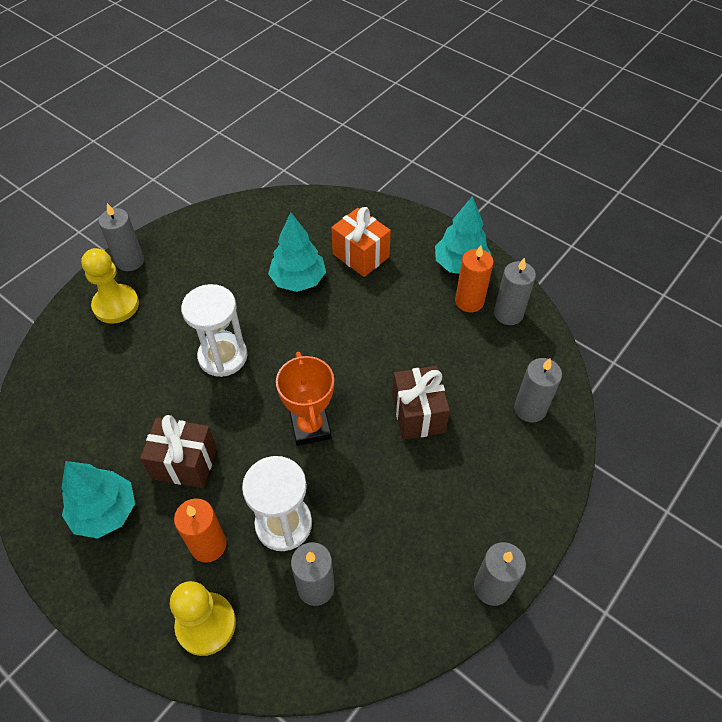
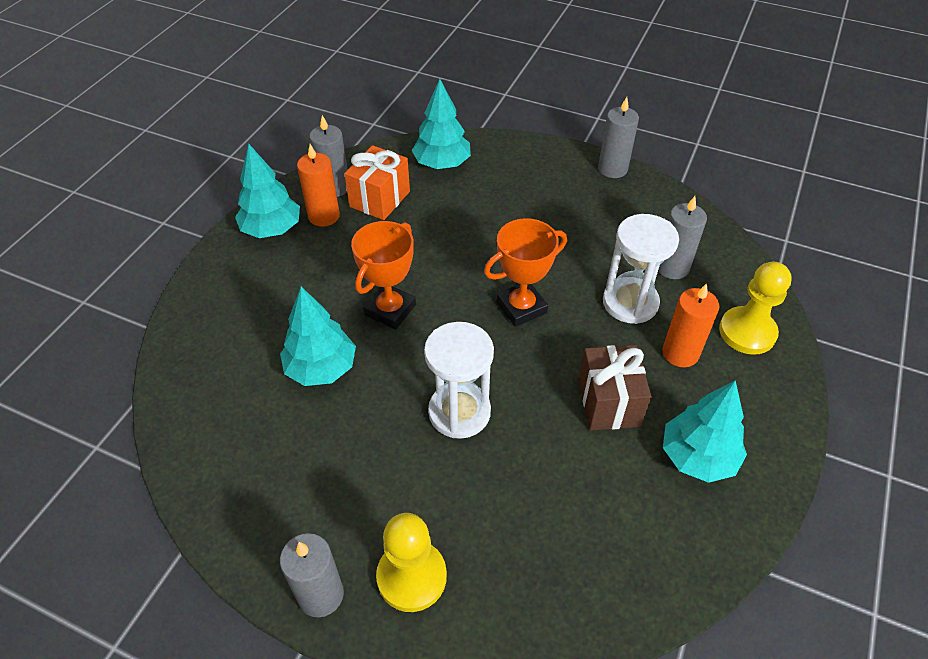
camera: 105 degrees left, 5 degrees down
(341, 331) = (390, 310): none -> orange trophy
(361, 255) = (269, 316): orange gift -> orange gift (380, 199)
(418, 414) = (475, 232): brown gift -> none
(530, 409) = (442, 164): grey candle -> turquoise tree

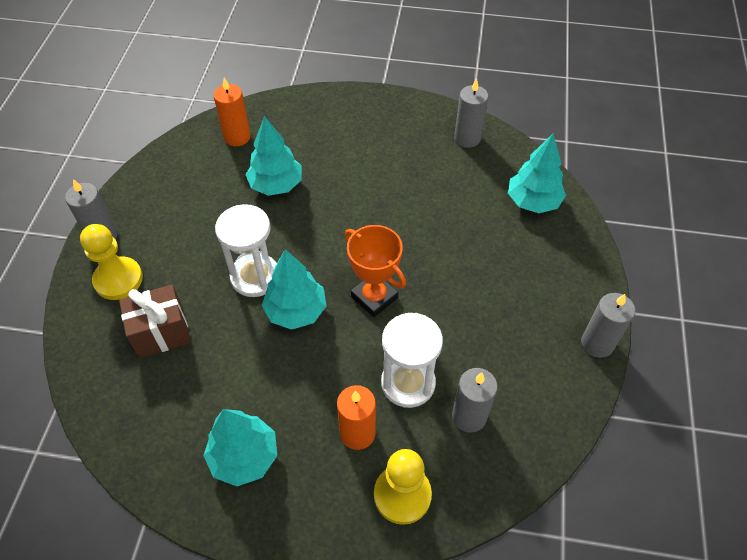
camera: 75 degrees right, 5 degrees up
(271, 229) = (403, 116): turquoise tree -> turquoise tree (296, 311)
(324, 216) = (430, 141): orange candle -> orange candle (237, 137)
(380, 199) = (466, 170): orange gift -> none
(390, 310) = (343, 209): orange trophy -> none
(608, 402) = (287, 379): brown gift -> brown gift (161, 333)

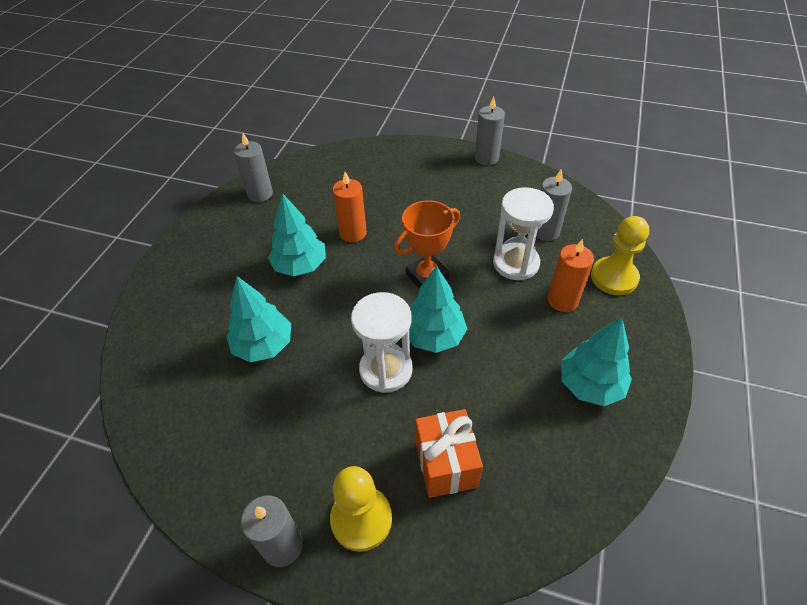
camera: 80 degrees left, 5 degrees down
(161, 333) = (446, 464): brown gift -> orange gift
(237, 137) = (170, 382): orange candle -> orange candle (353, 233)
(533, 202) = (347, 167): turquoise tree -> turquoise tree (300, 266)

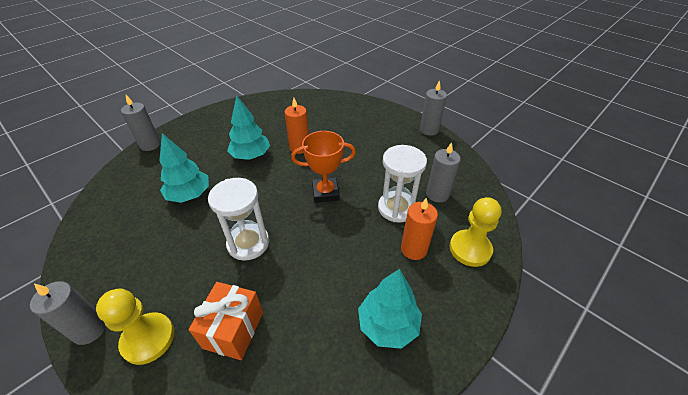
camera: 25 degrees right, 5 degrees down
(260, 194) = (263, 106): grey candle -> grey candle (150, 145)
(433, 336) = (298, 235): turquoise tree -> none

